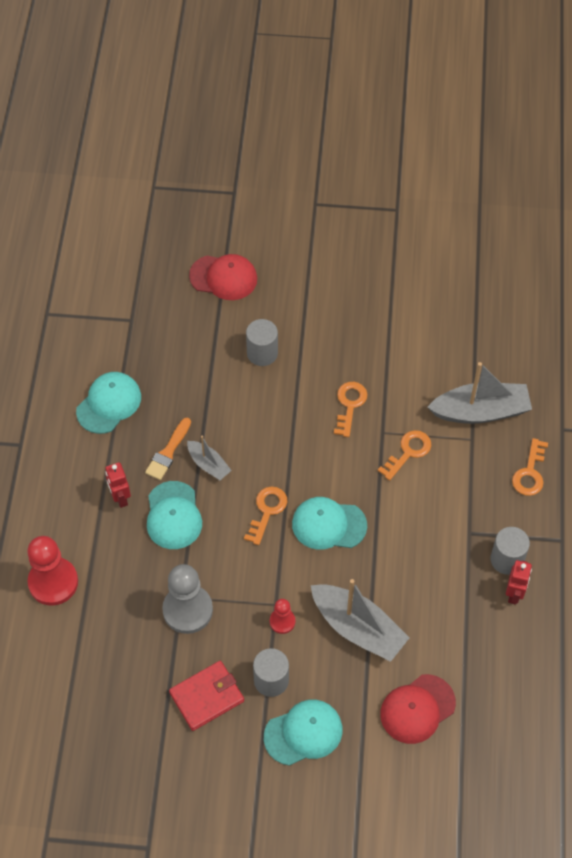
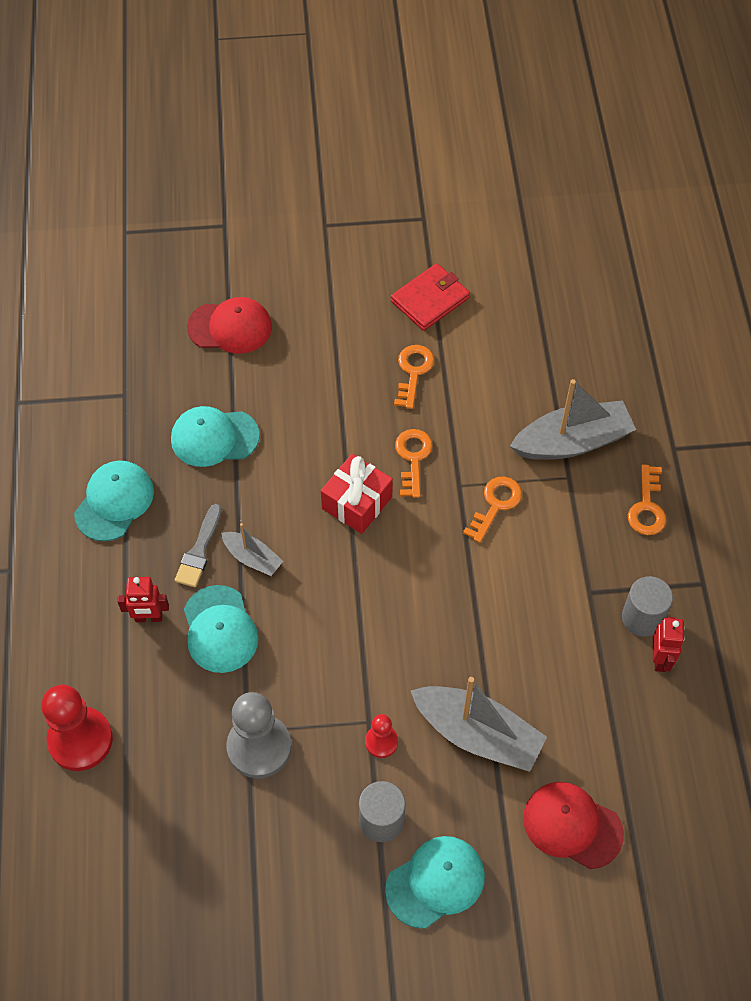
camera: 10 degrees left, 0 degrees up
(120, 498) = (148, 618): red robot -> red robot turned 60 degrees counterclockwise
(168, 452) = (199, 551): orange brush -> grey brush
(207, 696) = (304, 856): red wallet -> red wallet (430, 299)
(262, 353) = (294, 411): grey cylinder -> none
(267, 511) = (336, 605): orange key -> orange key (413, 372)
(298, 433) = (357, 503): none -> red gift
(329, 525) = (416, 610): turquoise cap -> turquoise cap (214, 437)
(417, 709) = (572, 825): red cap -> red cap turned 75 degrees clockwise

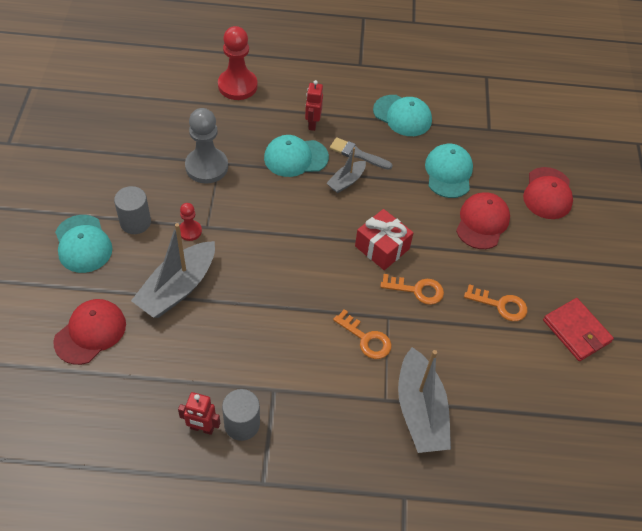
camera: 95 degrees right, 5 degrees down
(292, 395) = (482, 222): none -> red cap
(647, 507) = (346, 456): orange key -> none

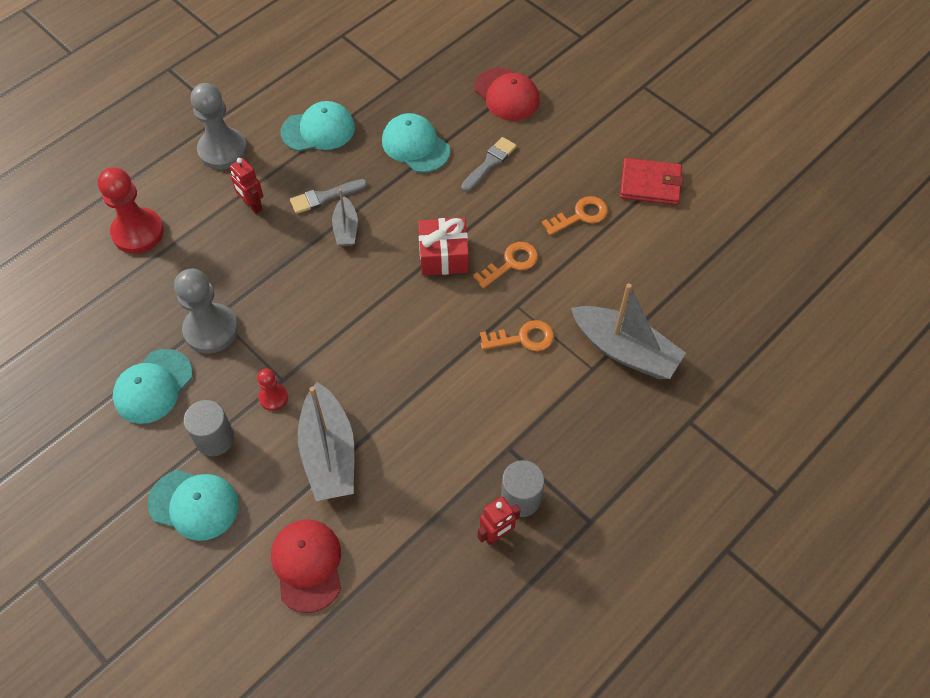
camera: 45 degrees left, 5 degrees up
(295, 157) = (277, 248): turquoise cap -> turquoise cap (153, 386)
(335, 82) = (222, 150): none -> grey pawn
(482, 222) = (490, 163): red cap -> grey brush

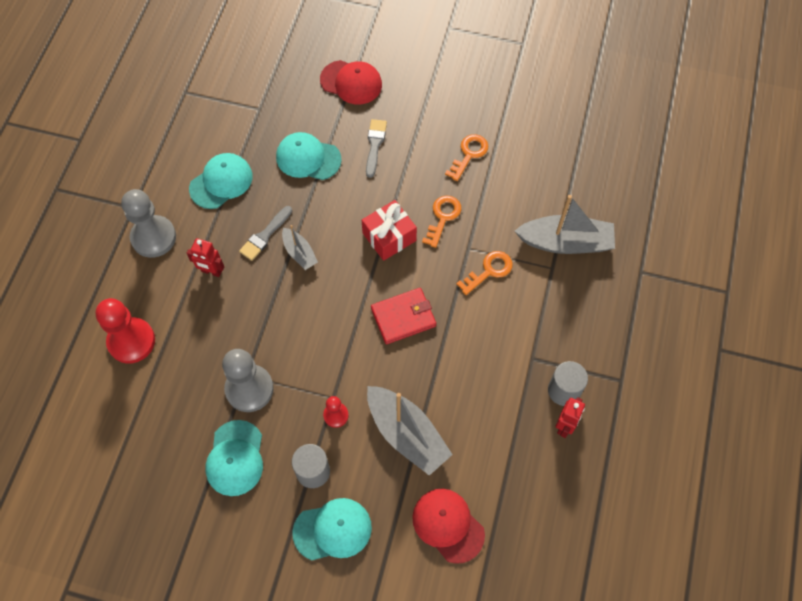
camera: 30 degrees left, 5 degrees up
(650, 184) = (503, 105): red wallet -> red wallet (403, 317)

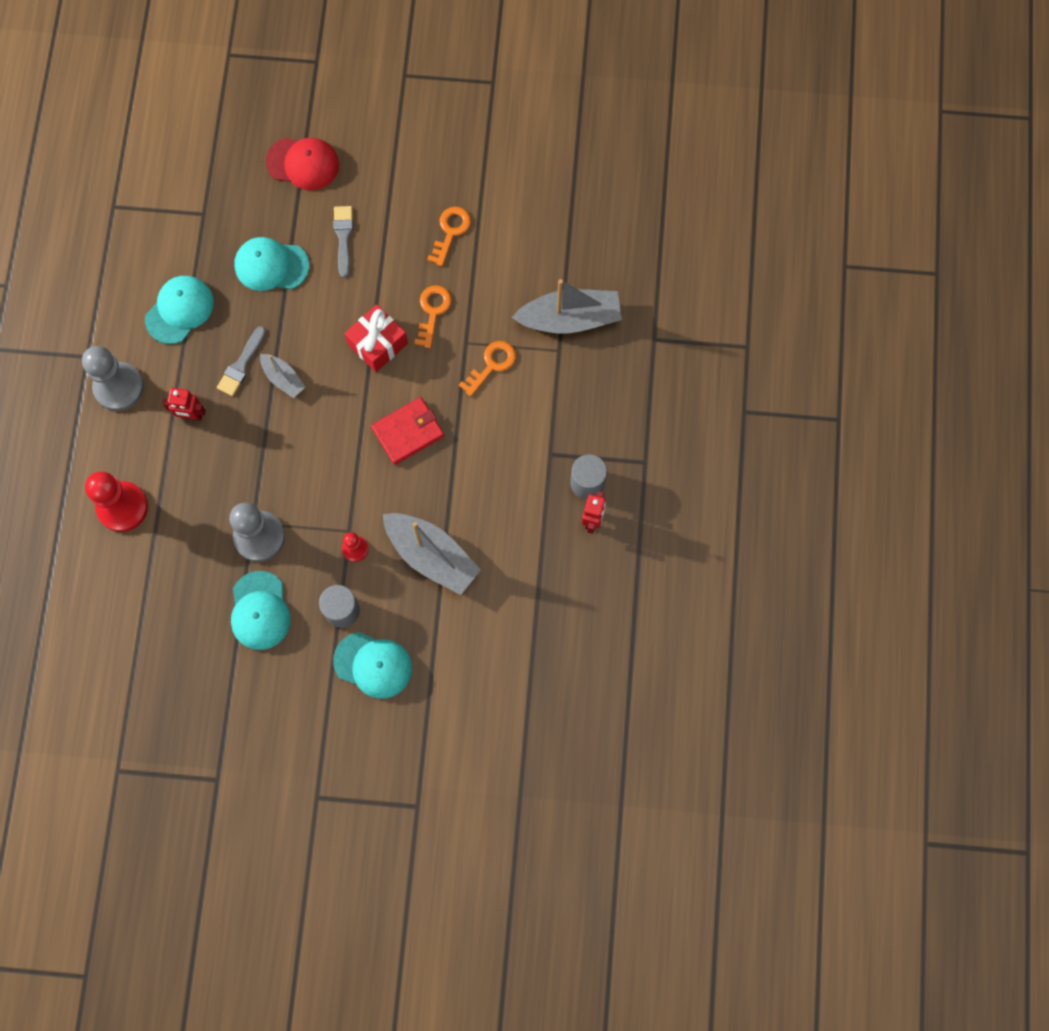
camera: 10 degrees left, 10 degrees up
(332, 530) = (373, 665): turquoise cap -> turquoise cap turned 45 degrees clockwise
(448, 525) = (488, 640): red cap -> none

